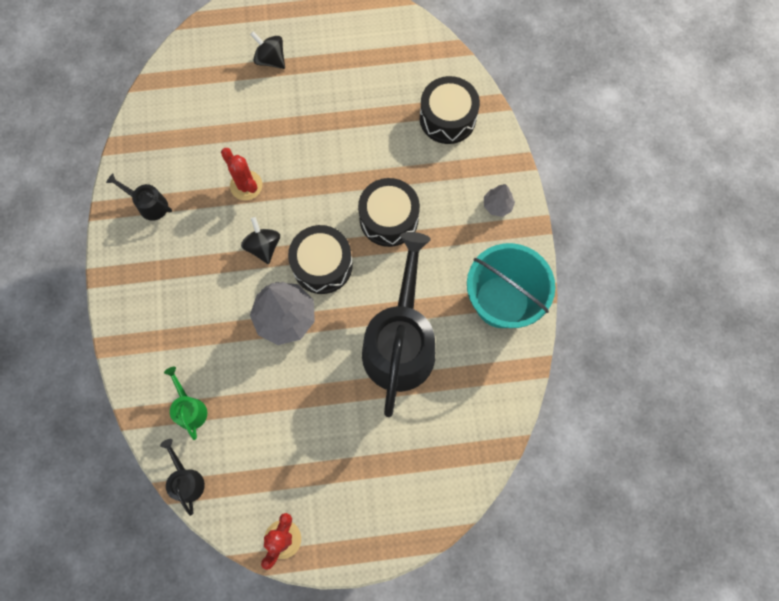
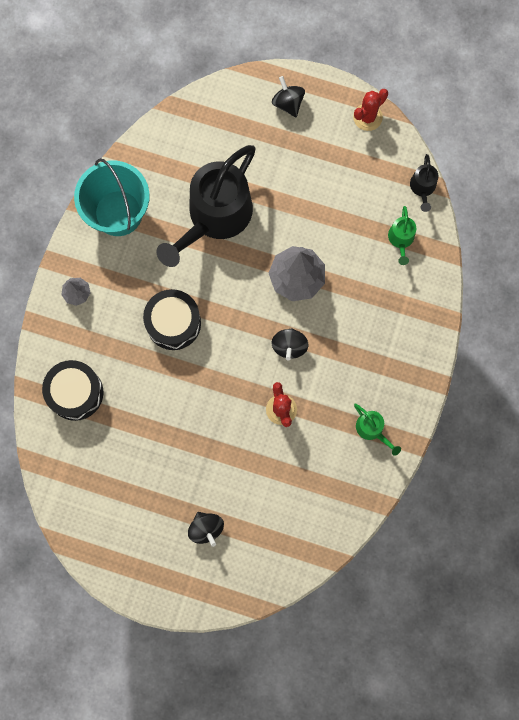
camera: 155 degrees left, 5 degrees up
(149, 205) = (372, 430): black watering can -> green watering can
(322, 265) = (247, 308): black drum -> none
(382, 513) = (288, 103): none -> black spinning top

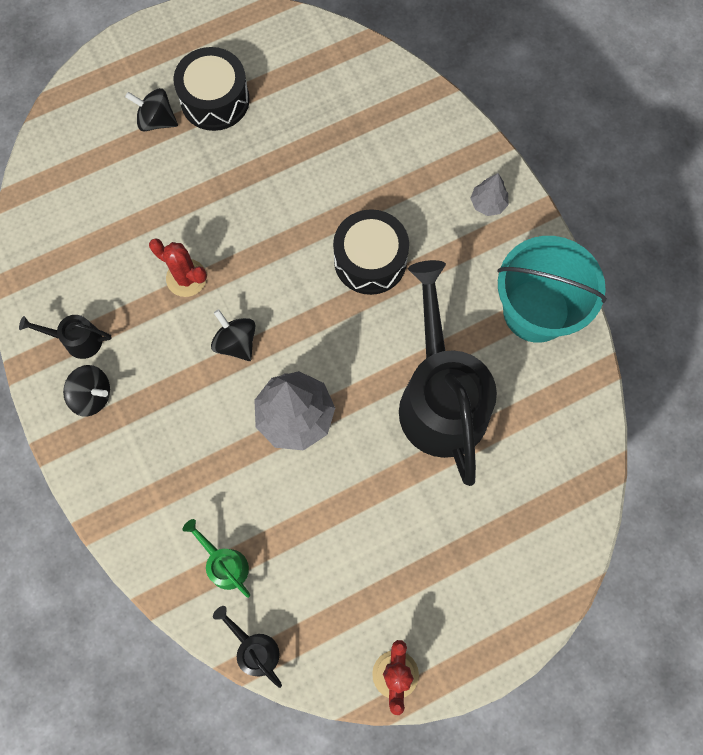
camera: 135 degrees right, 5 degrees down
(75, 393) = (392, 122): black drum -> black drum (215, 100)
(288, 103) = (497, 600): black spinning top -> black spinning top (92, 396)
(372, 430) = (77, 340): green watering can -> black watering can

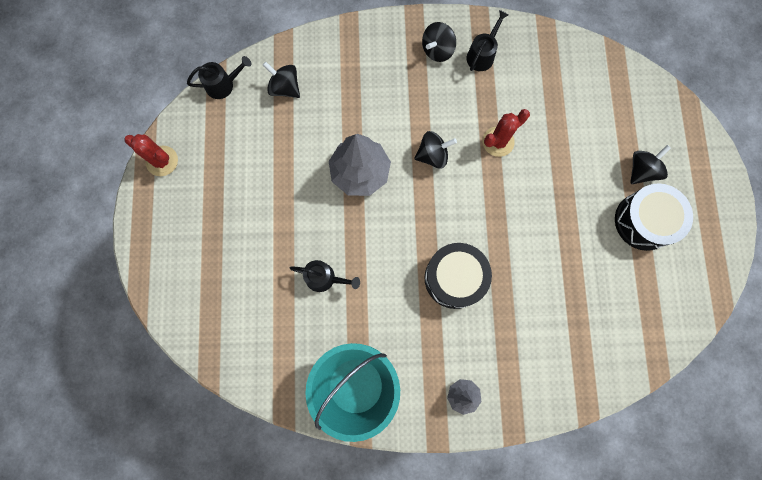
camera: 115 degrees right, 5 degrees up
(224, 563) = (285, 88): green watering can -> black spinning top
(440, 397) = (325, 278): black watering can -> black watering can, size x0.42

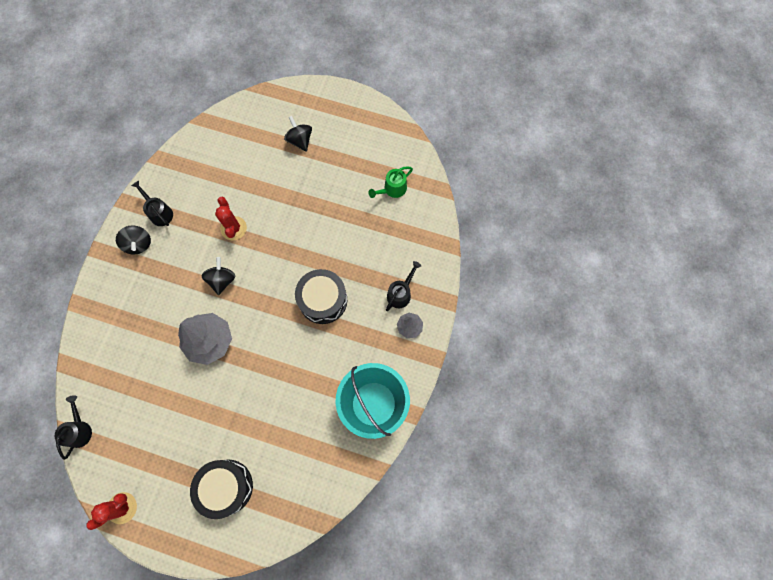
camera: 70 degrees left, 5 degrees down
(285, 88) = (109, 377): black spinning top -> none
(325, 278) = (282, 399): black watering can -> black watering can (401, 293)
(629, 308) = (392, 189): none -> green watering can
(644, 221) = (336, 154): black drum -> black drum (226, 487)

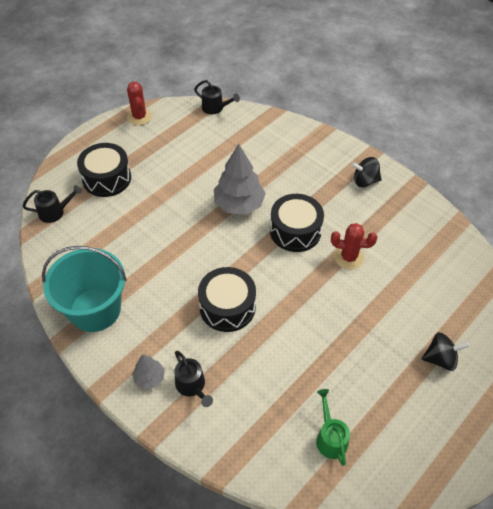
camera: 115 degrees right, 20 degrees down
(159, 212) = (393, 204): black watering can -> black watering can (55, 212)
(222, 280) = (295, 231): black spinning top -> black drum

